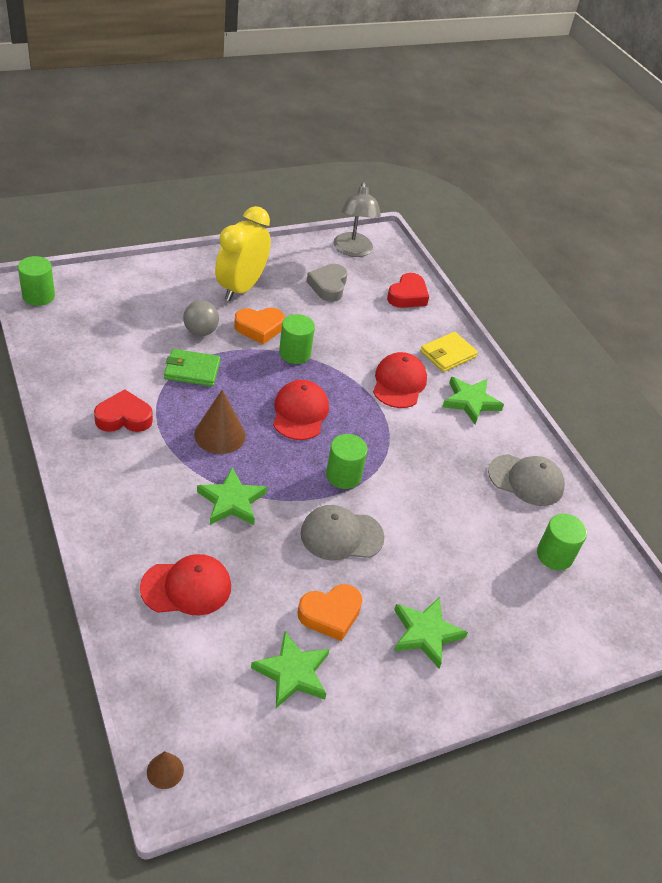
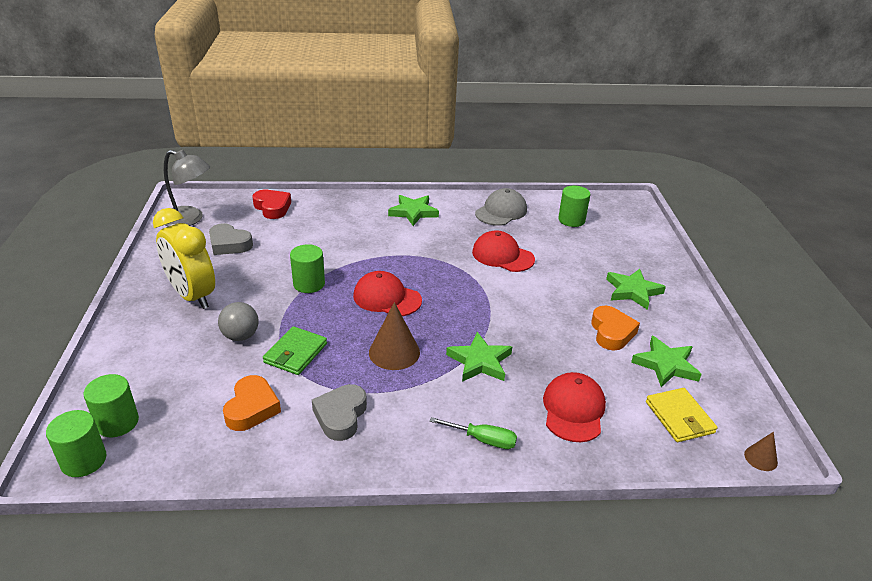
camera: 65 degrees left, 10 degrees down
(123, 519) = (482, 440): none -> green screwdriver
(124, 417) = (341, 416): red heart -> grey heart
(259, 328) = (261, 297): orange heart -> orange heart (252, 408)
(341, 535) = (533, 308): grey cap -> none
(343, 475) = (469, 292): green cylinder -> green cylinder (117, 422)
(399, 383) = (376, 239): red cap -> red cap (502, 256)
(448, 354) = (355, 208): yellow wallet -> yellow wallet (679, 417)

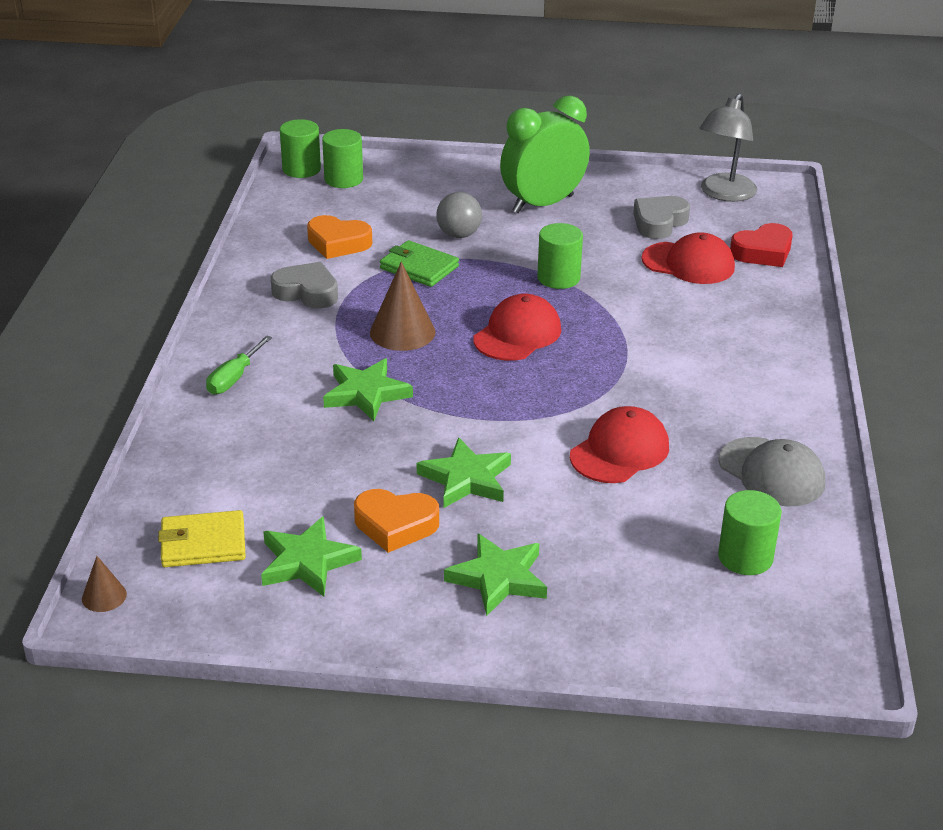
camera: 100 degrees right, 0 degrees up
(192, 296) = (543, 204): yellow clock -> green clock
(413, 212) = (760, 375): green star -> green star (466, 479)
(573, 410) = (253, 454): red cap -> red cap (688, 263)

